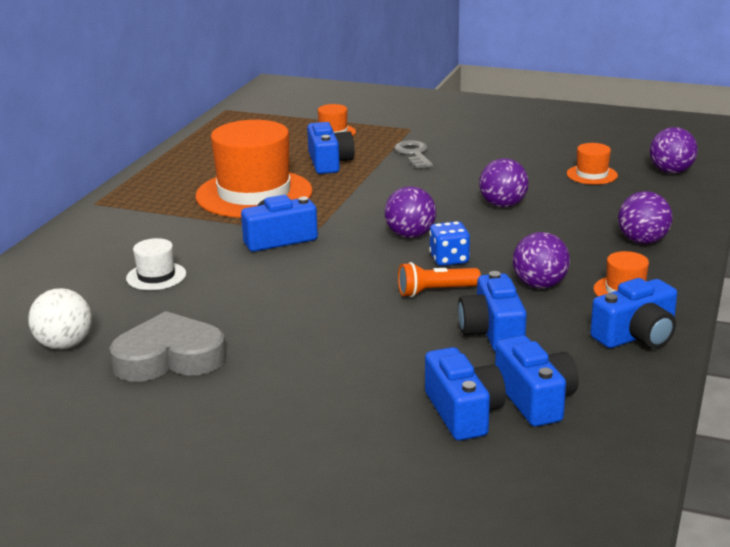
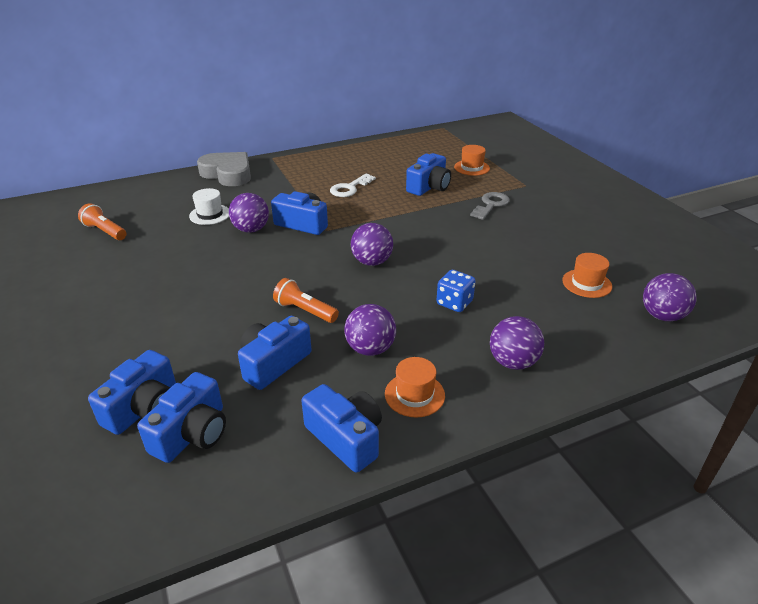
camera: 45 degrees right, 10 degrees up
(64, 345) = (105, 231): white ball -> orange flashlight
(169, 358) = (119, 266): grey heart -> grey heart (228, 174)
(254, 194) = (349, 188): orange hat -> white key
(449, 259) = (358, 293): blue dice -> blue dice (454, 303)
(503, 205) = (472, 272): purple ball -> purple ball (251, 229)
(636, 336) = (346, 438): blue camera -> blue camera turned 150 degrees counterclockwise

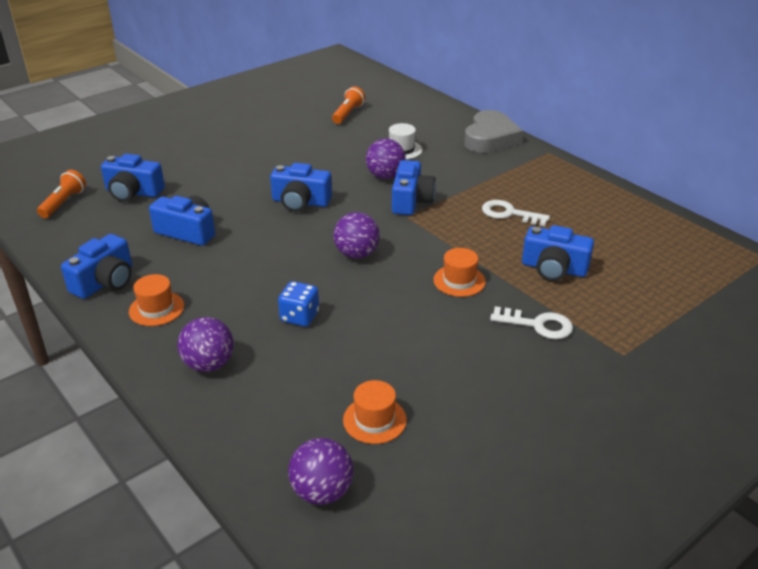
camera: 75 degrees right, 0 degrees up
(192, 433) = (109, 216): blue camera -> blue camera (300, 202)
(305, 311) = (261, 232): orange flashlight -> orange flashlight (64, 203)
(370, 349) = (214, 276): purple ball -> none
(471, 168) = (642, 298): orange hat -> orange hat (459, 281)
(491, 205) = (538, 325): grey key -> white key

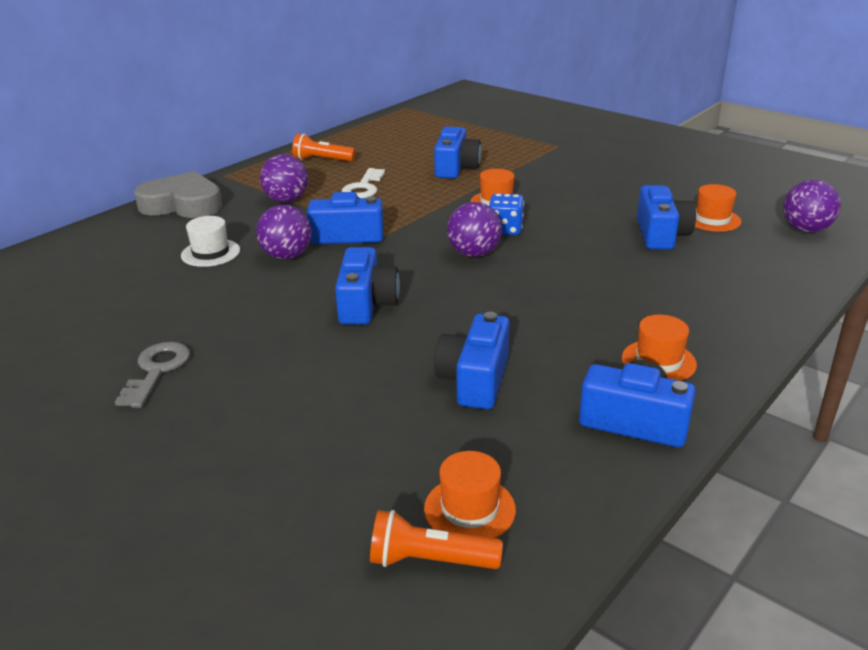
camera: 100 degrees left, 5 degrees down
(85, 216) = (469, 509): none -> orange hat
(133, 192) = (369, 473): blue camera -> blue camera (661, 234)
(209, 364) = (719, 305): purple ball -> purple ball (286, 200)
(263, 138) = (157, 370): none -> grey key
(299, 317) = (605, 269): blue dice -> blue dice (505, 230)
(348, 114) = (75, 306): orange flashlight -> orange flashlight (322, 160)
(538, 325) = (542, 171): white key -> none

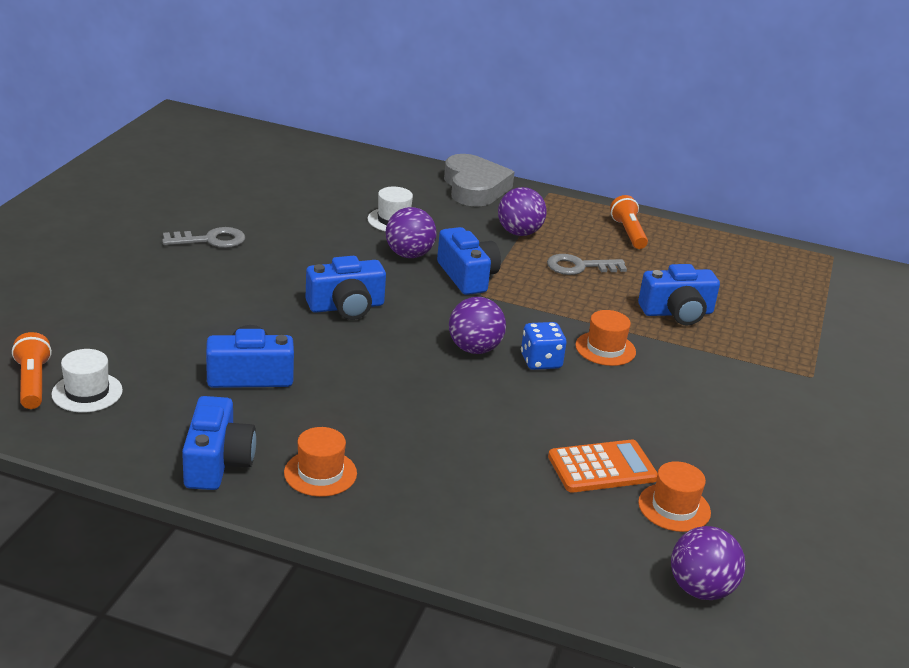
camera: 65 degrees right, 0 degrees up
(363, 188) = (579, 267): white key -> grey key
(469, 509) = (87, 392): orange hat -> white hat
(661, 234) = (602, 467): blue camera -> orange calculator

